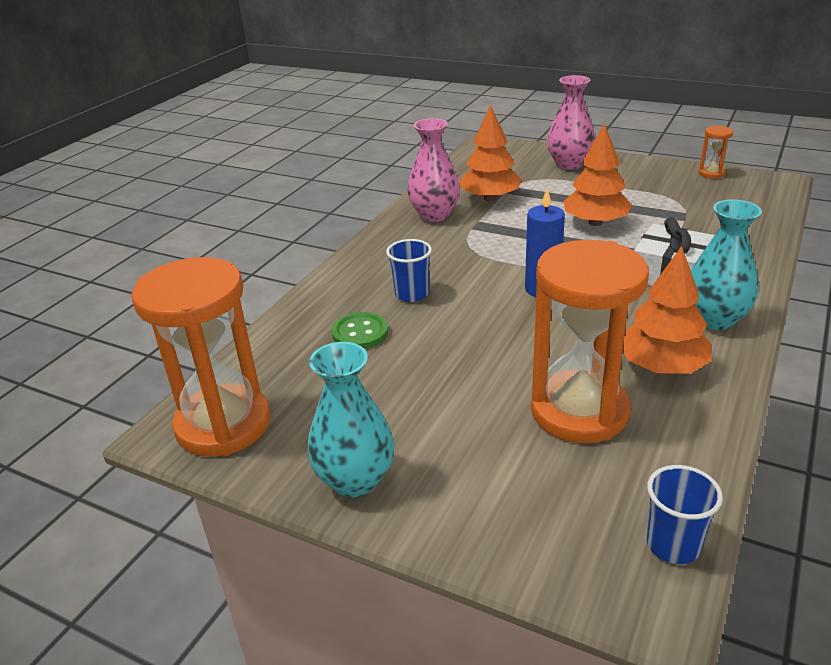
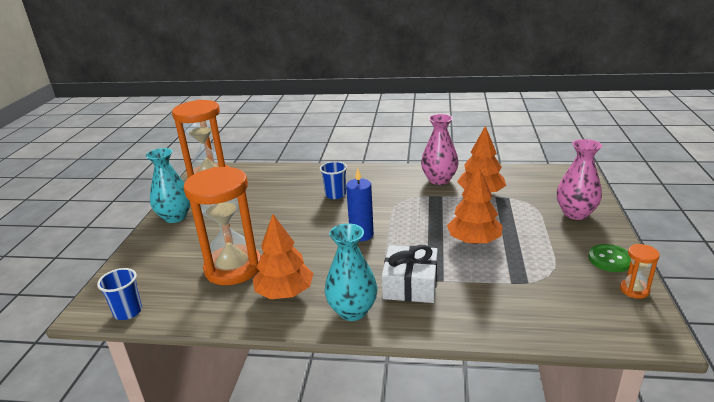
camera: 70 degrees right, 5 degrees down
(360, 333) = (290, 190): green button -> green button (610, 259)

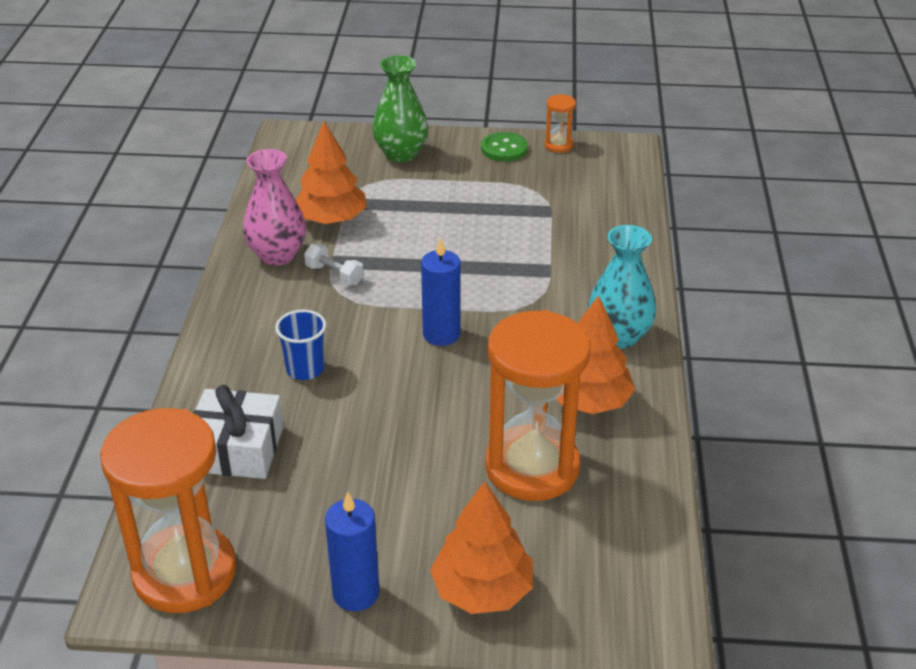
camera: 95 degrees left, 10 degrees up
(128, 312) = (655, 573): blue cup -> none
(175, 217) = (356, 593): turquoise vase -> blue candle
(410, 284) = (561, 290): white gift -> white gift (237, 448)
(421, 197) = (334, 275): none -> white dumbbell
(474, 241) = (462, 235): orange tree -> orange tree (482, 590)
(575, 213) = (401, 154): pink vase -> green vase

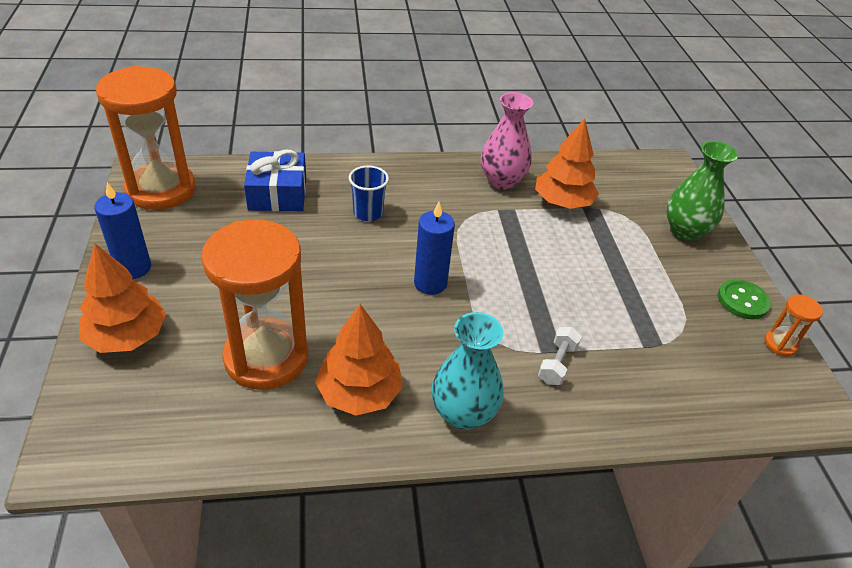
camera: 75 degrees right, 5 degrees up
(237, 448) = (277, 193): white gift -> blue gift
(334, 275) = (488, 213): white dumbbell -> white dumbbell (557, 364)

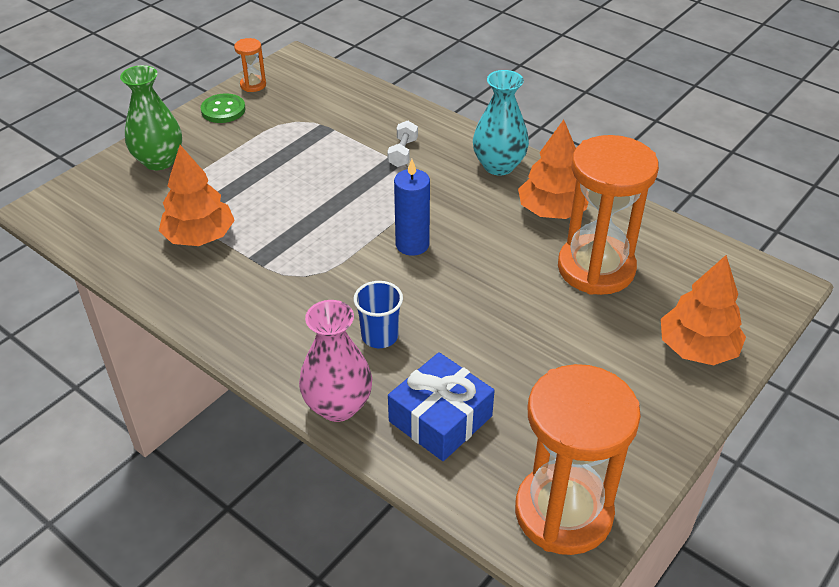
camera: 130 degrees left, 0 degrees up
(133, 268) = (656, 416): blue candle -> none
(502, 181) = (211, 288): pink vase -> pink vase (338, 406)
(557, 364) = (403, 153): white dumbbell -> white dumbbell turned 60 degrees counterclockwise

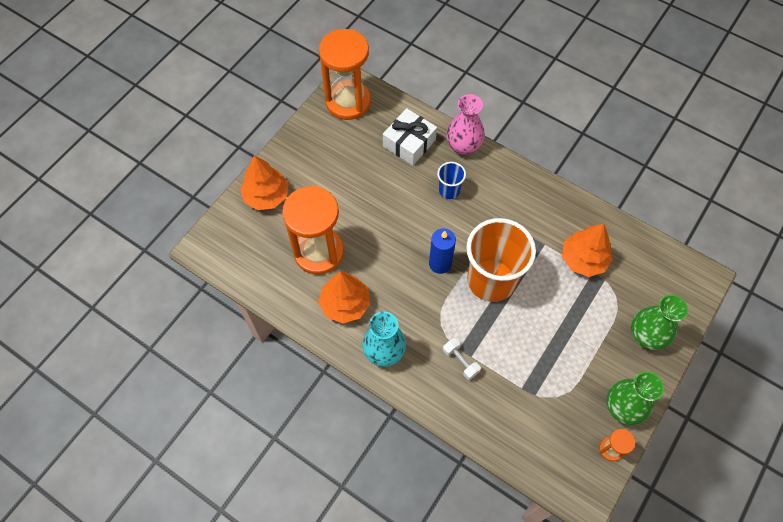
camera: 175 degrees right, 20 degrees up
(223, 110) = (623, 407): green button -> green vase
(342, 223) = (491, 280): none -> orange cup
(403, 153) = (460, 361): white dumbbell -> white dumbbell turned 45 degrees counterclockwise
(440, 419) = (409, 143): blue gift -> white gift

